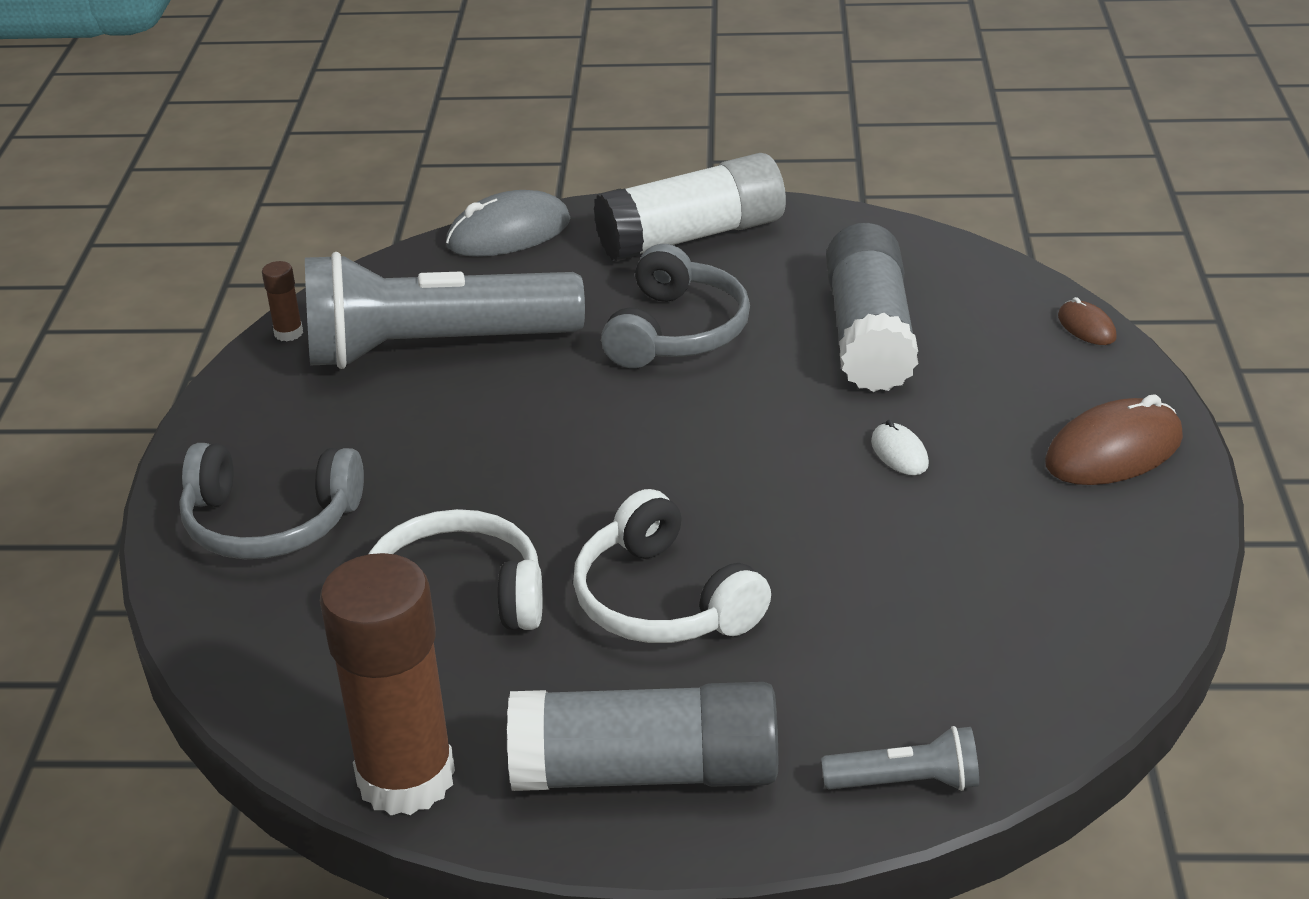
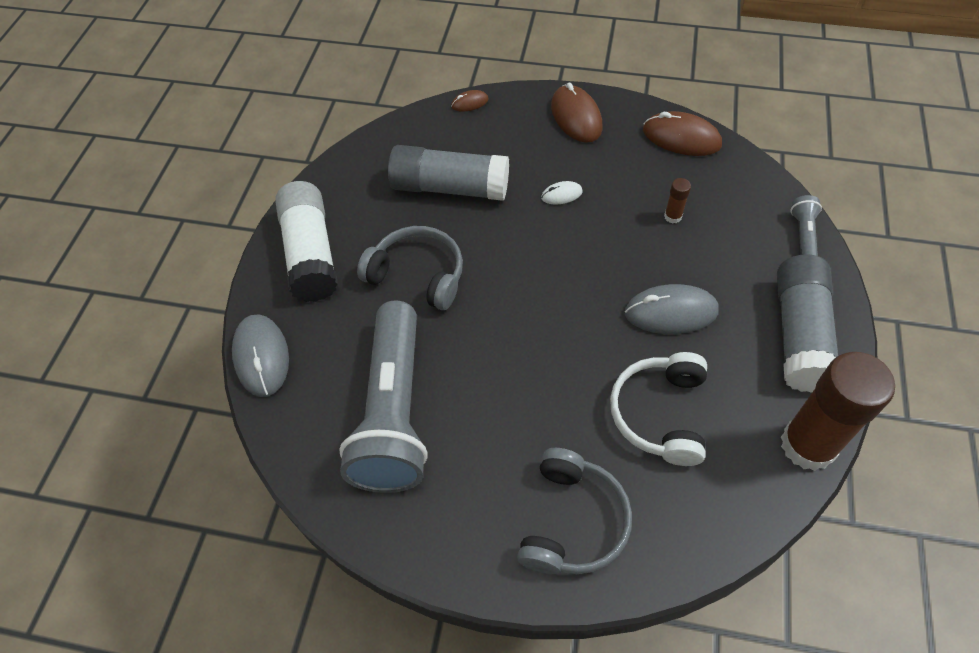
camera: 80 degrees left, 20 degrees up
(288, 333) = (343, 511): brown glue stick -> brown glue stick (673, 216)
(662, 600) = (671, 312): white headphones -> grey mouse
(1123, 594) = (681, 138): none -> brown mouse

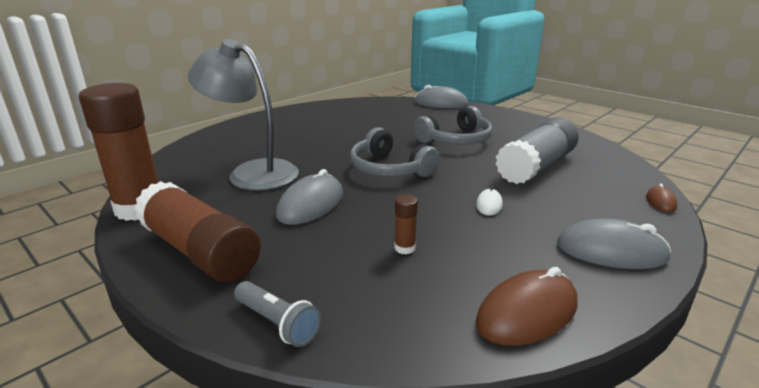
camera: 120 degrees right, 30 degrees down
(310, 253) = (505, 121): white glue stick -> none
(393, 412) = (369, 118): grey flashlight -> none
(573, 522) = (246, 135): grey headphones -> grey headphones (389, 169)
(576, 117) = (611, 251): brown mouse -> grey mouse
(659, 414) = (252, 172): white headphones -> grey lamp
(799, 334) = (200, 251): grey glue stick -> brown glue stick

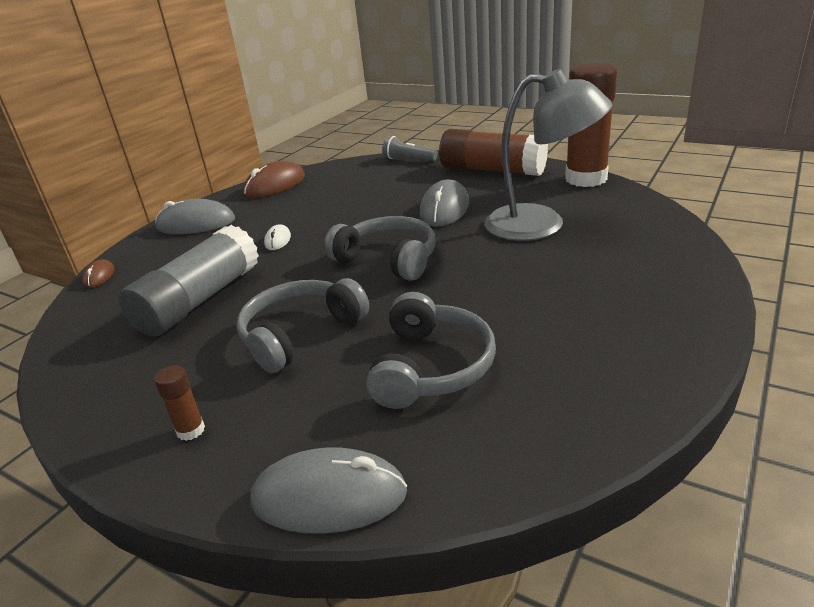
camera: 170 degrees right, 5 degrees up
(390, 121) = (432, 367): none -> grey headphones
(405, 248) = (350, 197): brown glue stick -> brown glue stick (191, 430)

